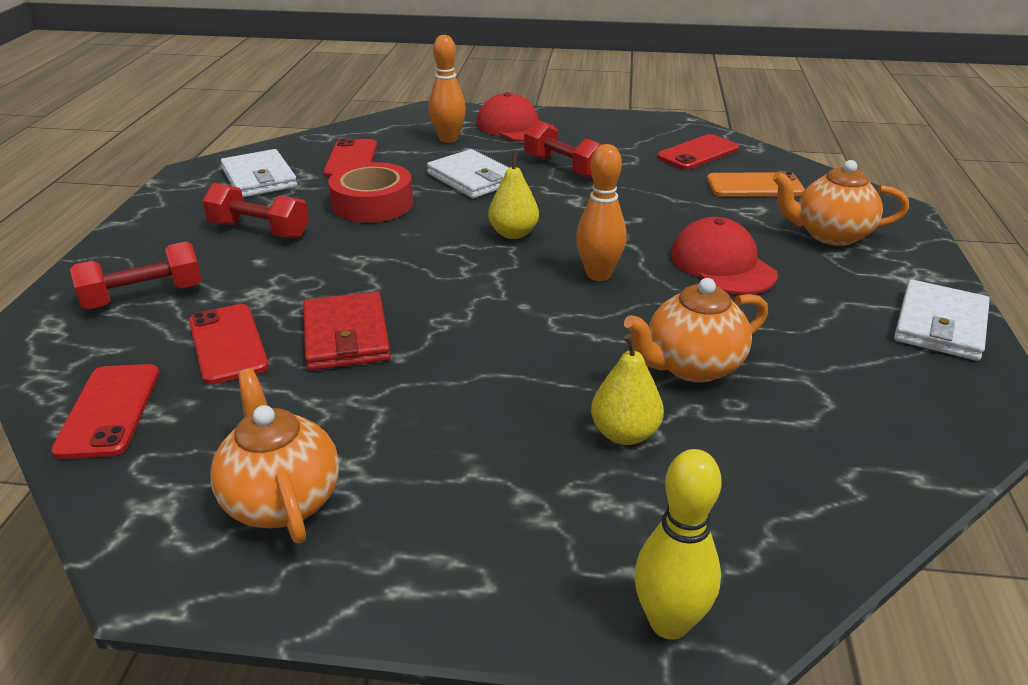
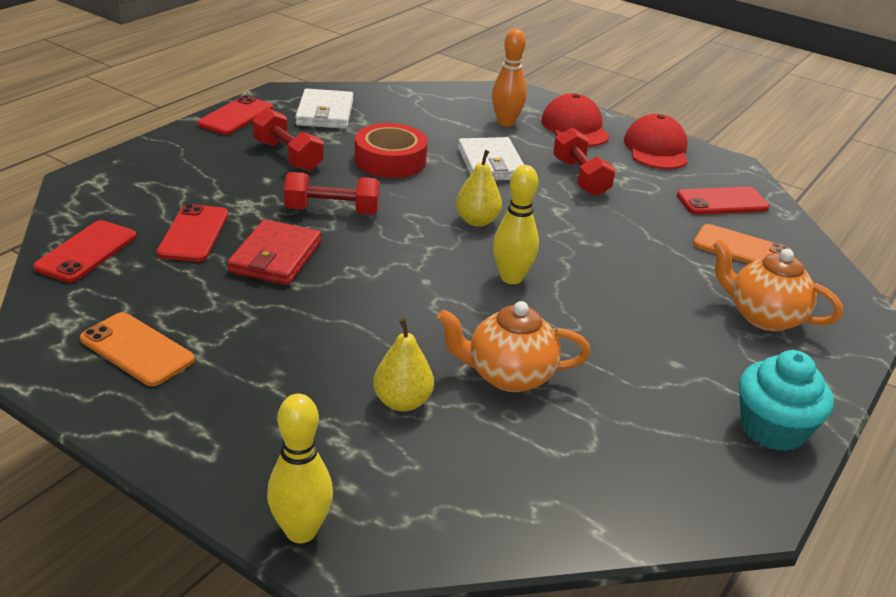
camera: 25 degrees right, 0 degrees up
(144, 296) = (170, 180): red dumbbell -> red dumbbell (332, 211)
(282, 499) = (137, 349): orange teapot -> orange phone
(351, 159) = (409, 117): red phone -> red phone (236, 116)
(598, 275) = (511, 278): orange bowling pin -> yellow bowling pin
(722, 264) = (628, 306): red cap -> red cap (656, 149)
(940, 325) = (773, 429): white wallet -> turquoise cupcake

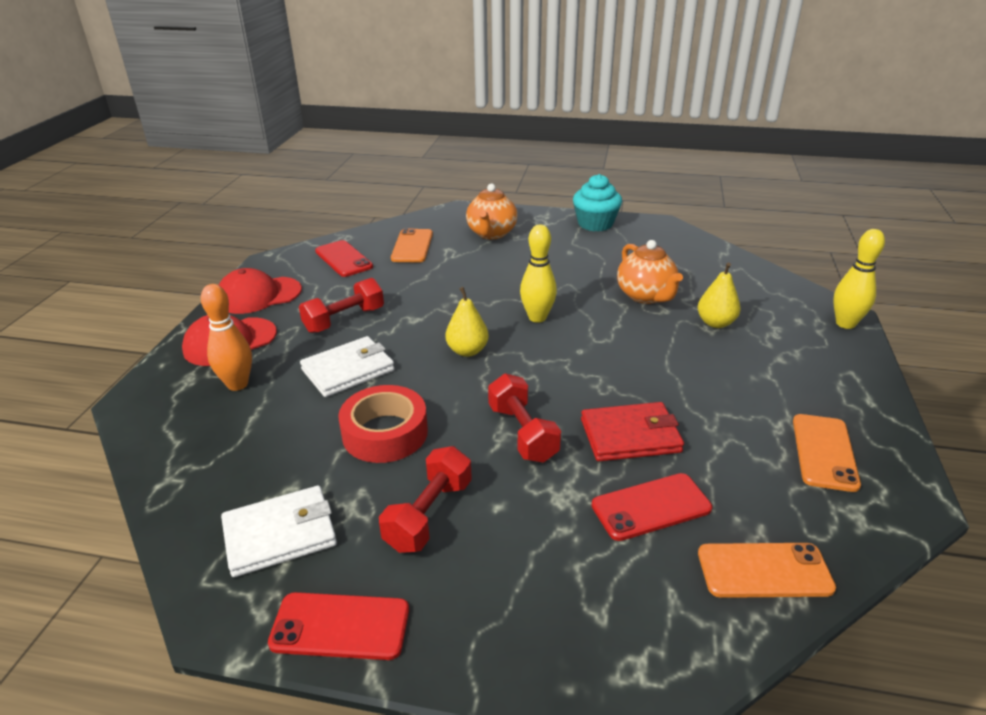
camera: 110 degrees left, 0 degrees up
(86, 252) = (764, 571): red phone -> orange phone

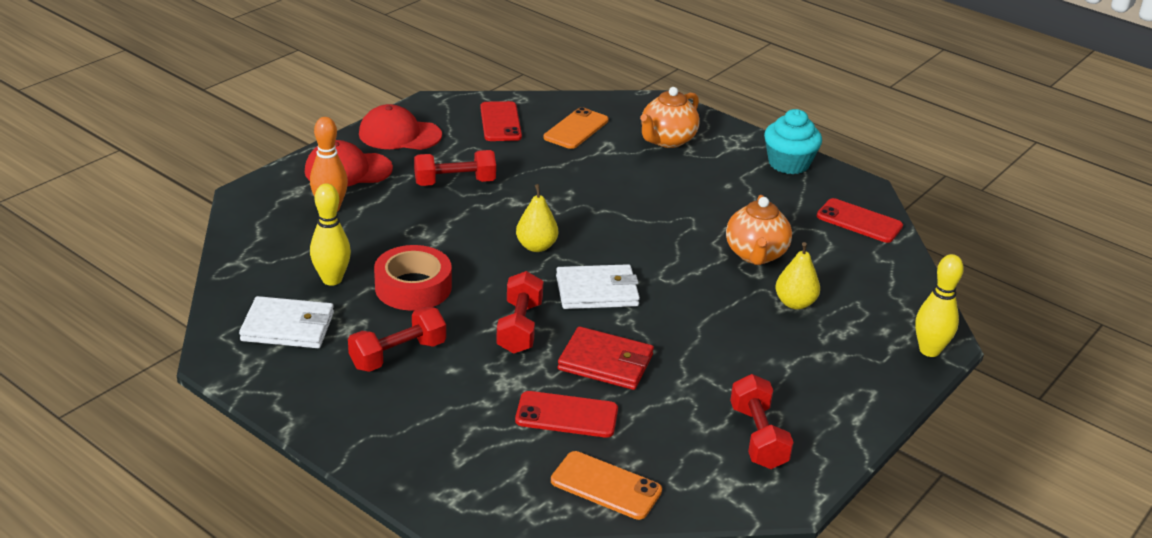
camera: 25 degrees right, 0 degrees up
(340, 626) = (287, 395): red phone -> red phone (859, 221)
(348, 370) = (424, 227): white wallet -> white wallet (597, 291)
(537, 317) = (628, 239): yellow bowling pin -> yellow bowling pin (332, 279)
(824, 452) = (758, 437): orange phone -> red dumbbell

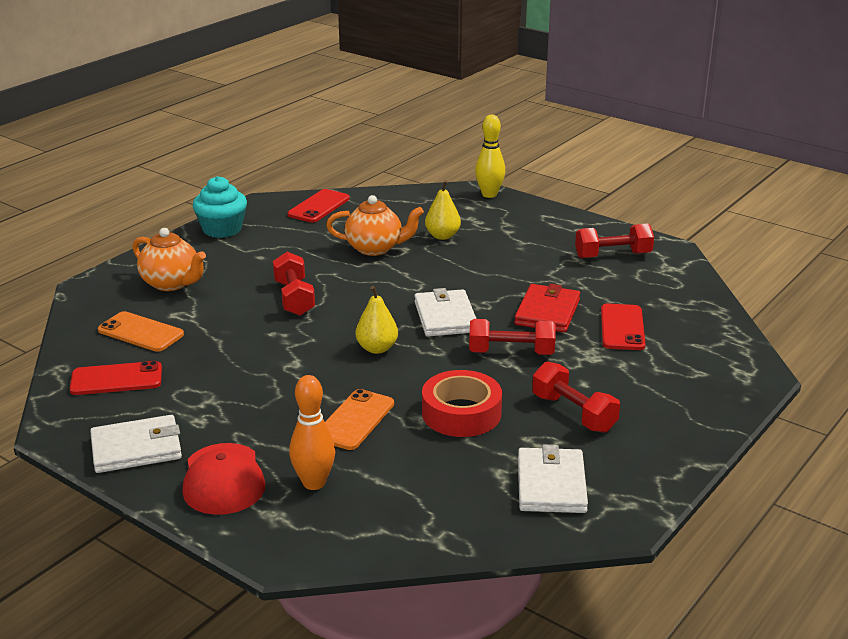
camera: 90 degrees left, 5 degrees down
(332, 279) = (459, 465): yellow bowling pin -> none
(399, 134) = (136, 448): red cap -> white wallet
(455, 182) = (254, 401): red dumbbell -> red dumbbell (294, 298)
(606, 486) = (695, 311): orange phone -> orange phone (355, 420)

